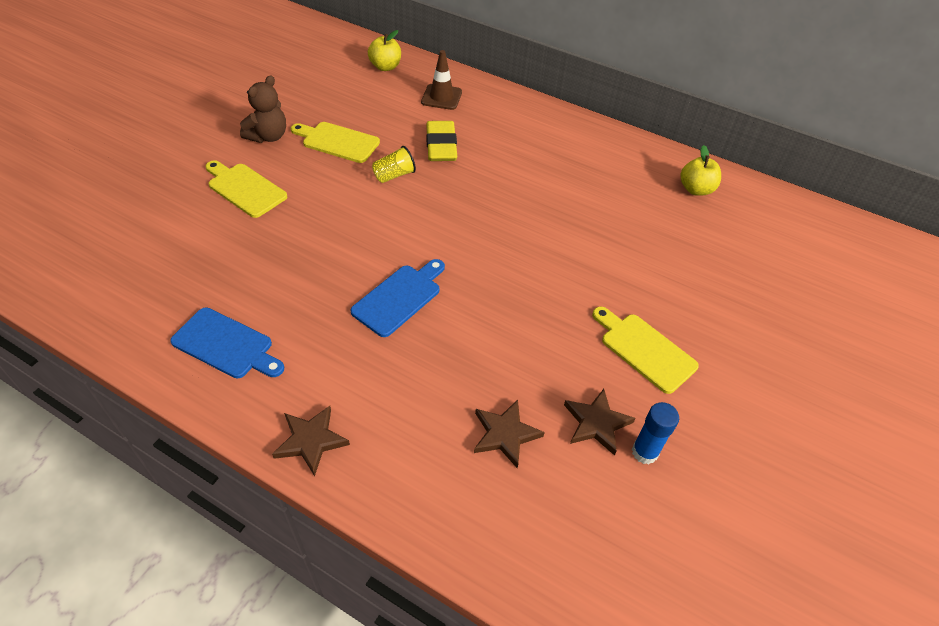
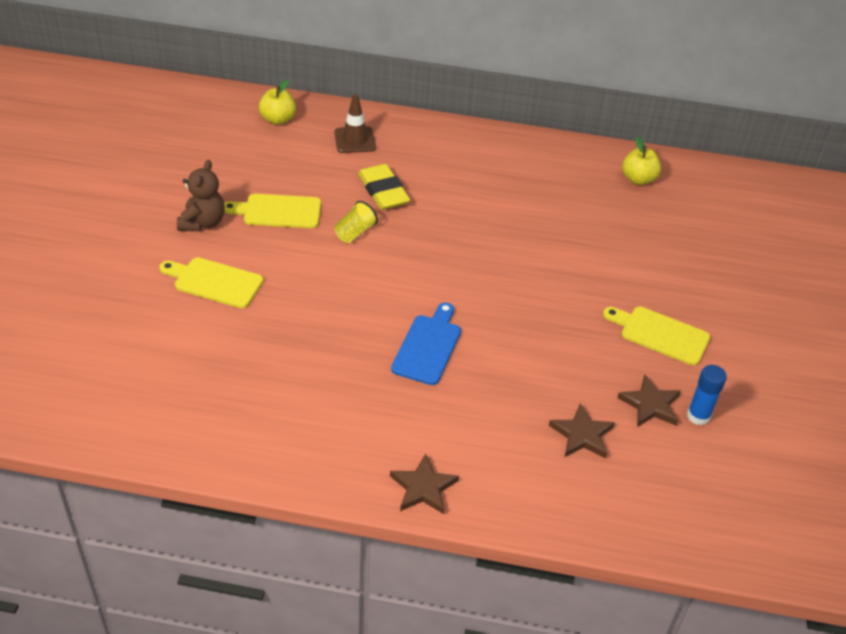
camera: 20 degrees left, 5 degrees down
(226, 345) = (295, 431): blue cutting board -> none

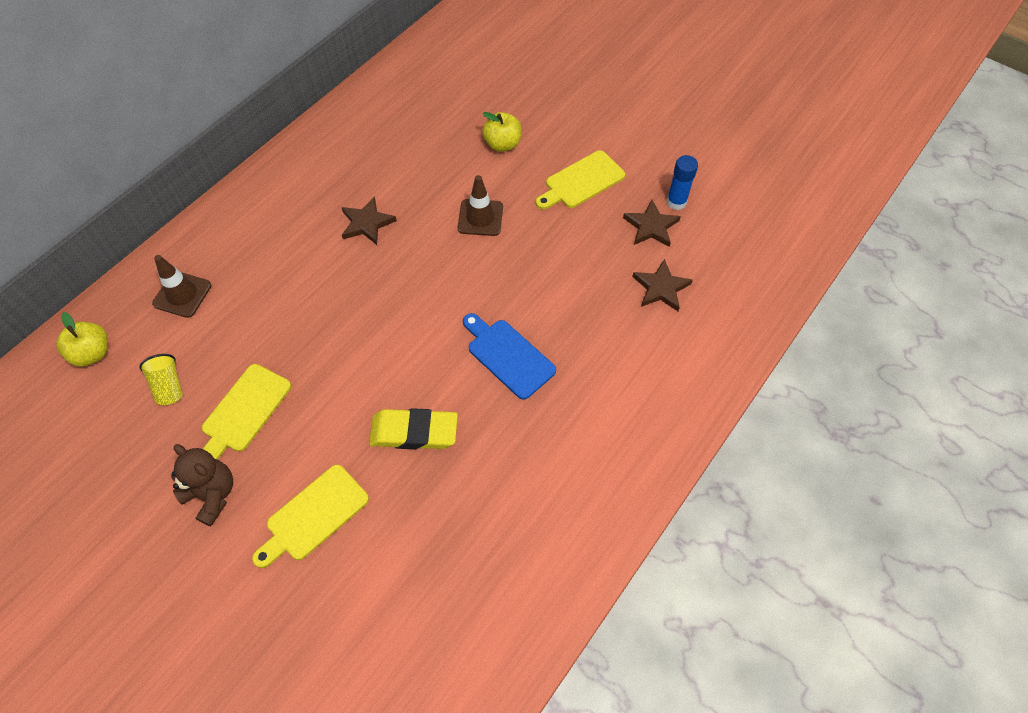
camera: 60 degrees left, 15 degrees up
(355, 232) = (322, 353): yellow cup -> yellow cup (168, 386)
(383, 191) = (278, 302): yellow eraser -> yellow eraser (414, 432)
(423, 487) = (667, 431): brown star -> brown star (367, 223)
(559, 278) = (480, 218): none -> brown traffic cone
(638, 179) = (395, 102): yellow apple -> yellow apple (502, 144)

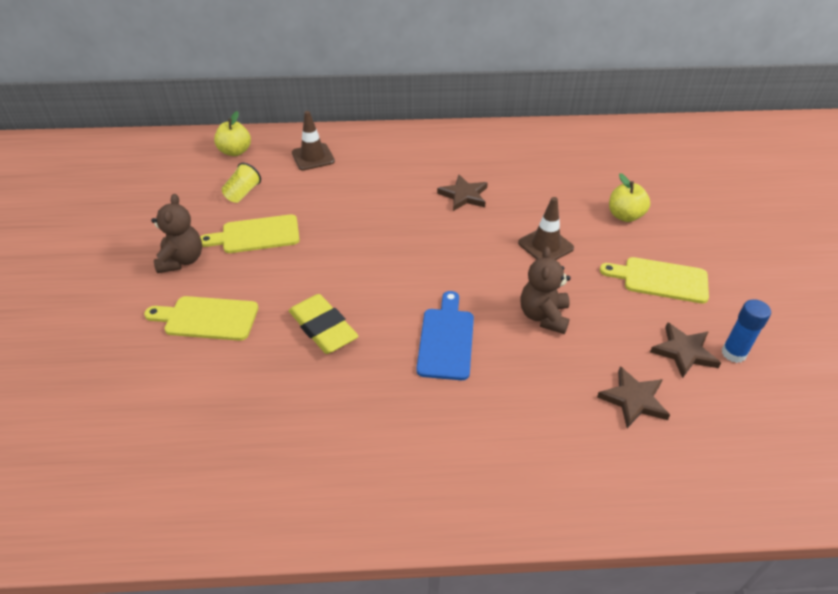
camera: 50 degrees right, 15 degrees down
(546, 277) = (543, 316): none -> brown teddy bear

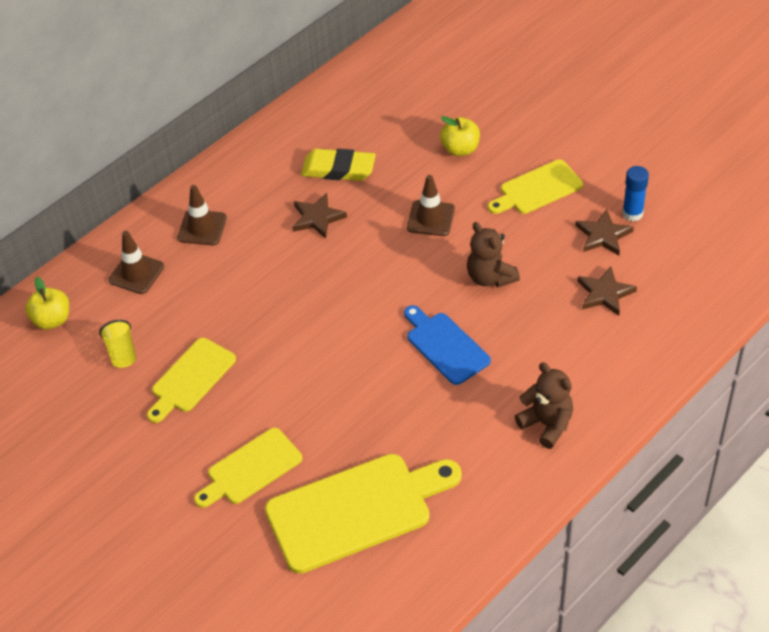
camera: 40 degrees left, 5 degrees up
(182, 260) = (159, 445): brown teddy bear -> brown teddy bear (547, 424)
(226, 407) = (356, 510): none -> yellow cutting board
(323, 328) = (348, 406): yellow eraser -> yellow eraser (338, 169)
(384, 157) = (202, 228): none -> brown traffic cone

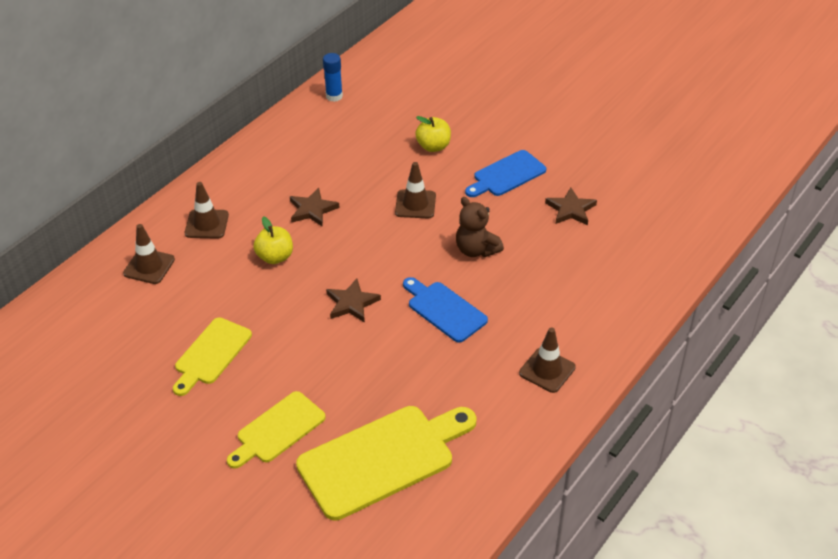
camera: 10 degrees left, 5 degrees down
(52, 320) = (72, 312): yellow apple -> yellow apple (275, 257)
(122, 352) = (142, 336): yellow cup -> none
(338, 169) = (326, 168): yellow eraser -> none
(537, 189) = (507, 175): yellow cutting board -> blue cutting board
(547, 424) = (547, 370): brown teddy bear -> brown traffic cone
(605, 293) = (580, 257): brown star -> brown star (352, 303)
(632, 213) = (593, 190): blue glue stick -> blue glue stick (334, 96)

